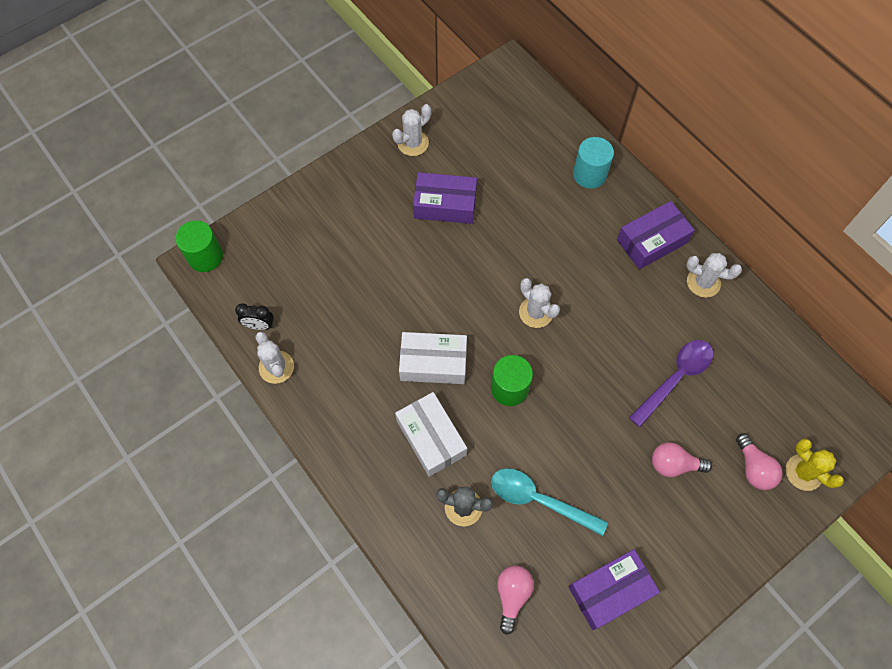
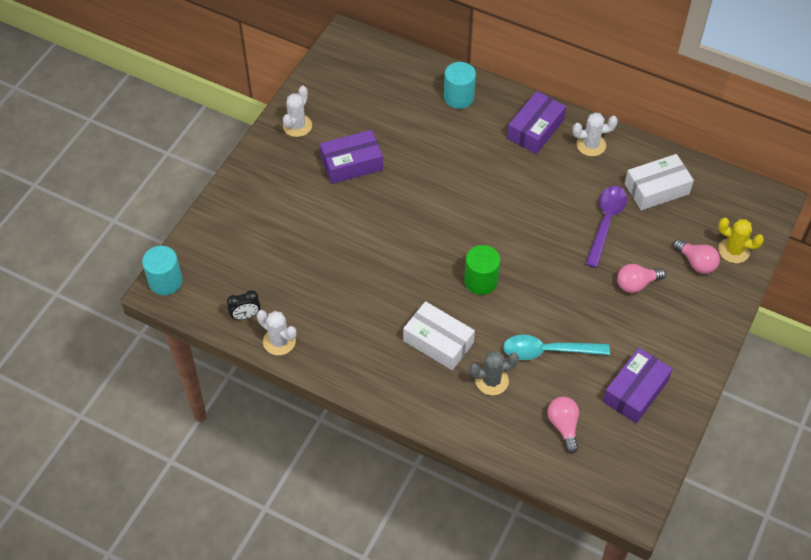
camera: 25 degrees left, 10 degrees down
(205, 256) = (165, 281): green cylinder -> turquoise cylinder
(433, 363) = (409, 286): white box -> white box (656, 189)
(536, 312) = (471, 217): white cactus -> none

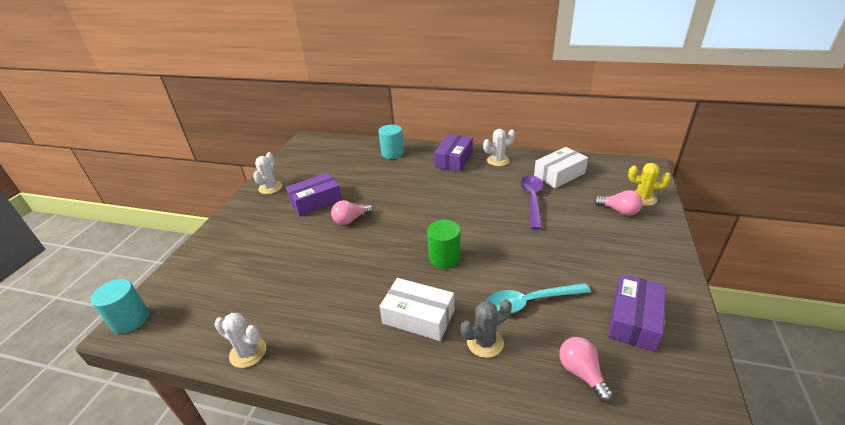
camera: 10 degrees left, 20 degrees down
(245, 316) = (212, 334): black clock -> none
(636, 284) = (580, 234): pink light bulb -> pink light bulb (351, 220)

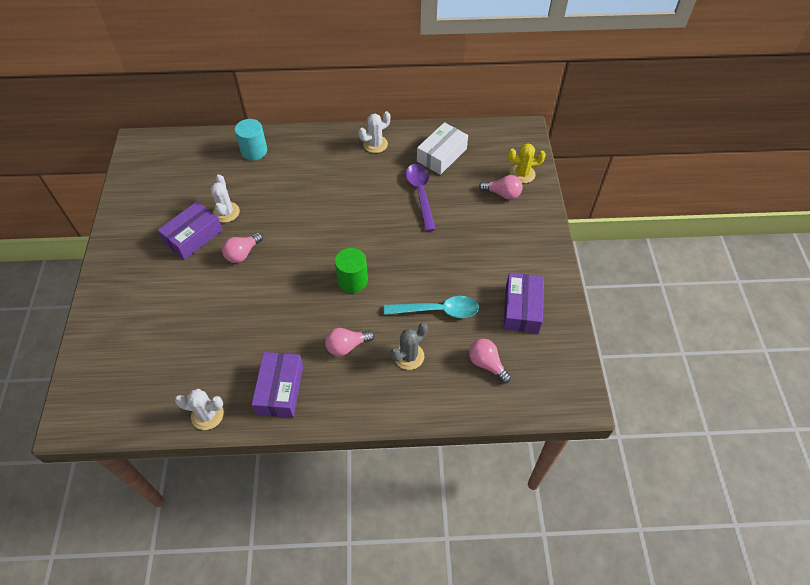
camera: 20 degrees left, 20 degrees up
(130, 319) = (69, 413): turquoise cylinder -> none
(270, 188) = (129, 226): white cactus -> white cactus (226, 212)
(418, 317) = (347, 346): white box -> pink light bulb
(454, 160) = (327, 150): purple box -> purple box (280, 389)
(529, 302) = (438, 310): turquoise spoon -> turquoise spoon turned 150 degrees counterclockwise

